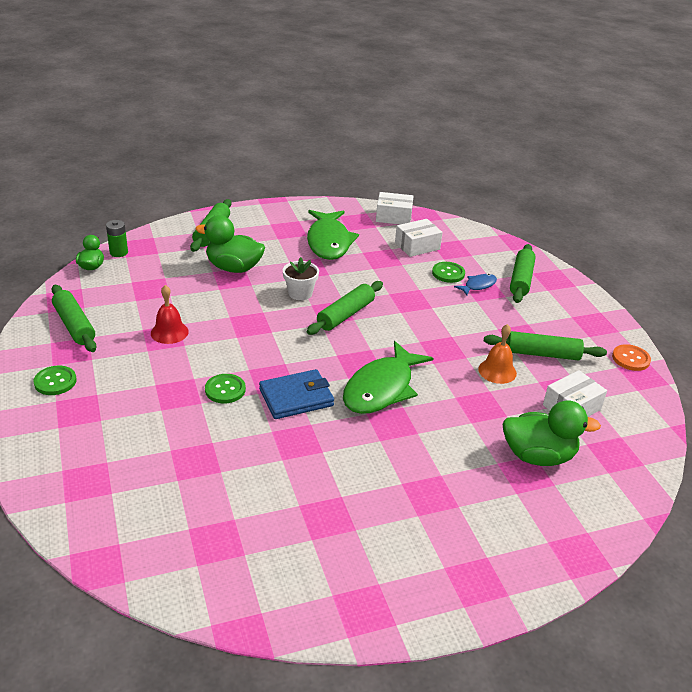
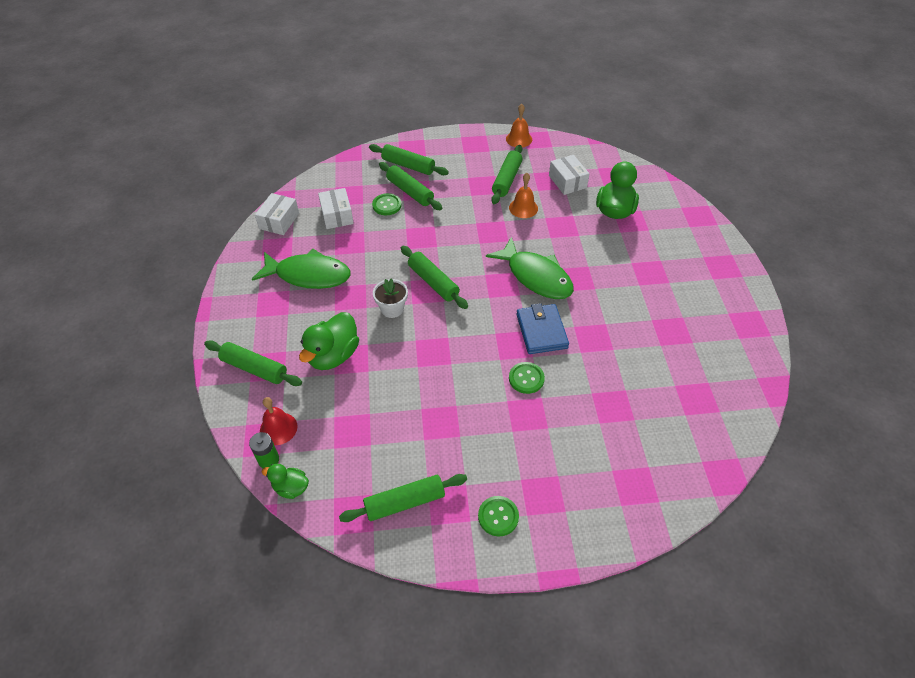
camera: 75 degrees left, 15 degrees up
(169, 332) = (434, 416): red bell -> red bell (278, 428)
(478, 285) = (410, 192): blue fish -> green rolling pin
(631, 359) = (519, 139): orange button -> orange bell

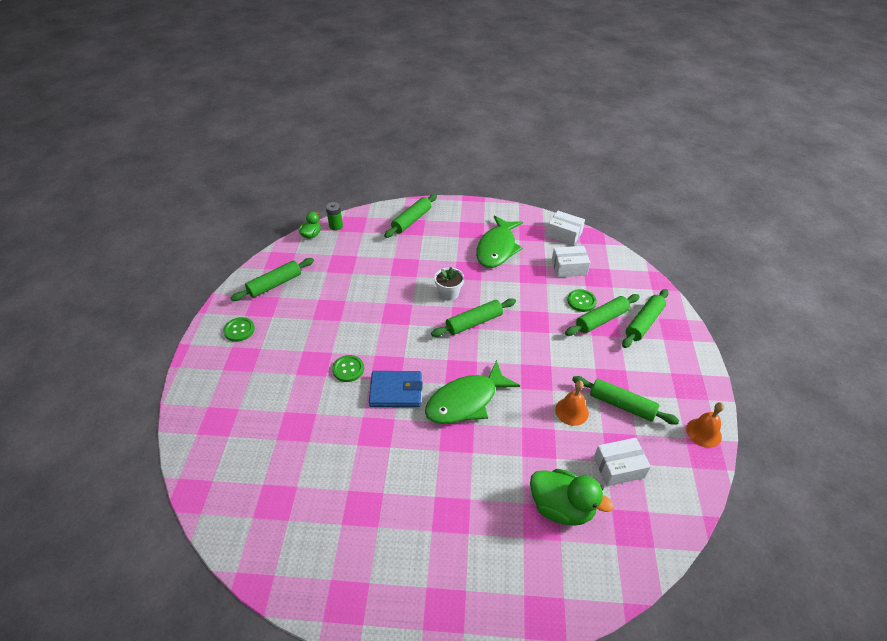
camera: 100 degrees right, 5 degrees down
(278, 428) = (358, 230): red bell -> none
(333, 355) = (411, 258): green duck -> none
(405, 502) = (275, 284): green rolling pin -> green rolling pin turned 60 degrees clockwise

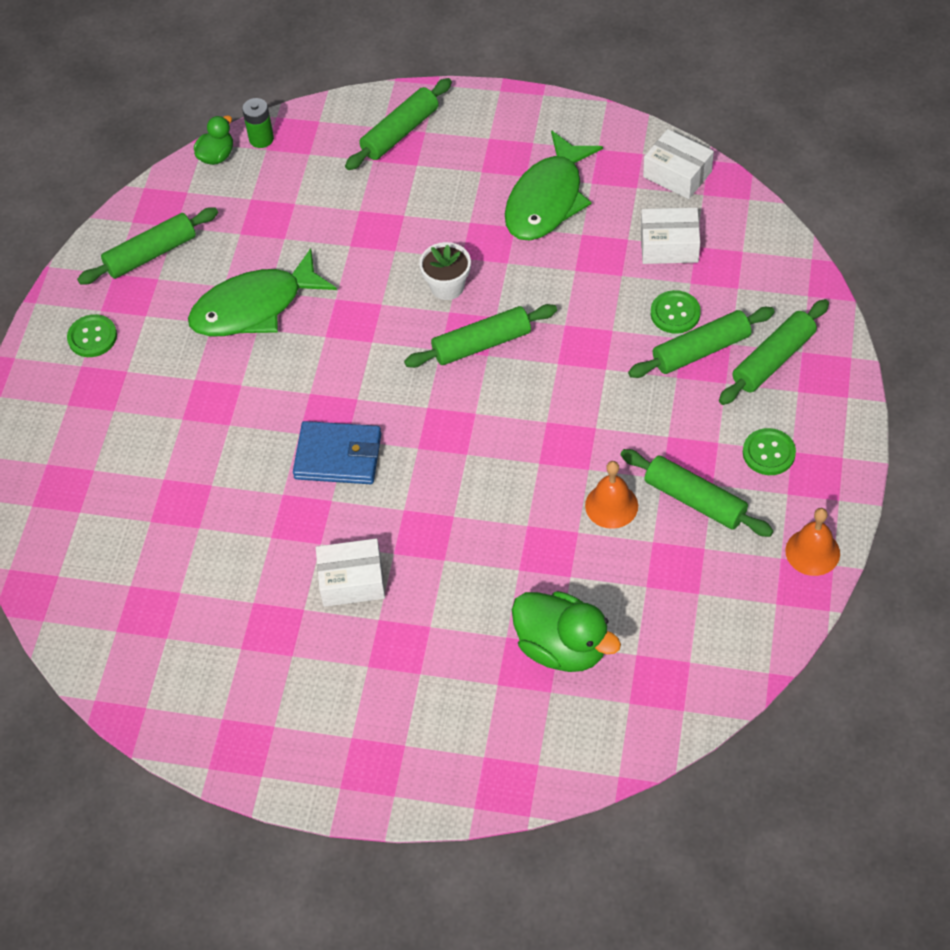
camera: 10 degrees right, 10 degrees up
(348, 369) = (265, 415): green button -> green button (768, 453)
(466, 401) = (446, 479): green fish -> green fish (254, 307)
(618, 467) = (662, 596): white box -> white box (352, 581)

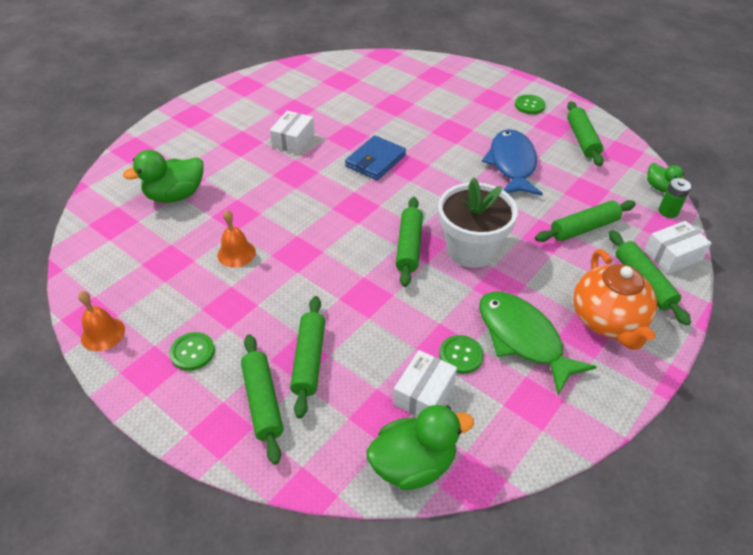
camera: 115 degrees right, 10 degrees down
(254, 307) = (512, 164): green fish -> blue fish
(447, 286) = (471, 250): white flower pot -> white flower pot, size x1.88
(476, 145) = (607, 321): none -> orange teapot
(675, 313) = (355, 362): green button -> green button (461, 355)
(677, 174) = (502, 443): white box -> white box (673, 255)
(695, 500) = (200, 294): green rolling pin -> green rolling pin (584, 228)
(744, 223) = (413, 464): none -> green duck

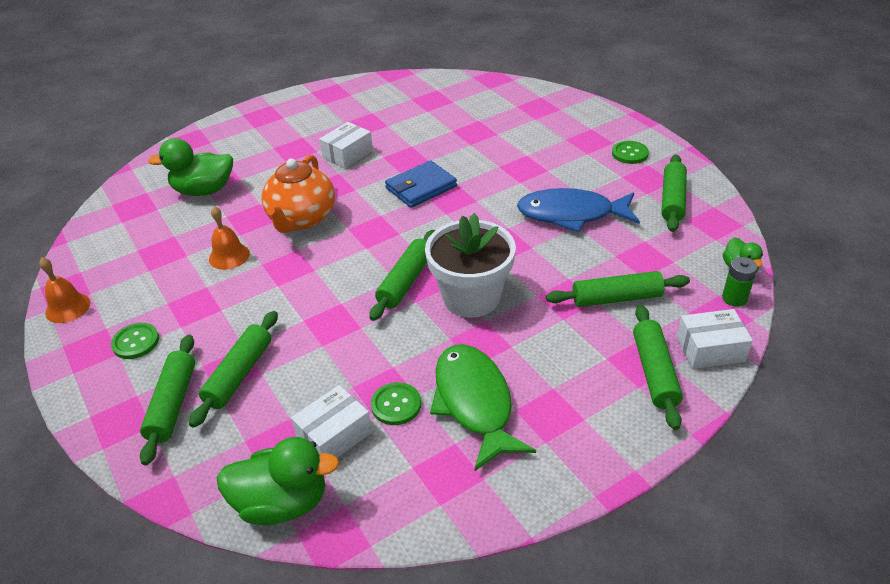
camera: 20 degrees right, 5 degrees down
(512, 164) = (571, 214): blue fish -> blue fish turned 105 degrees counterclockwise
(607, 321) = (585, 405): orange teapot -> orange teapot (302, 219)

